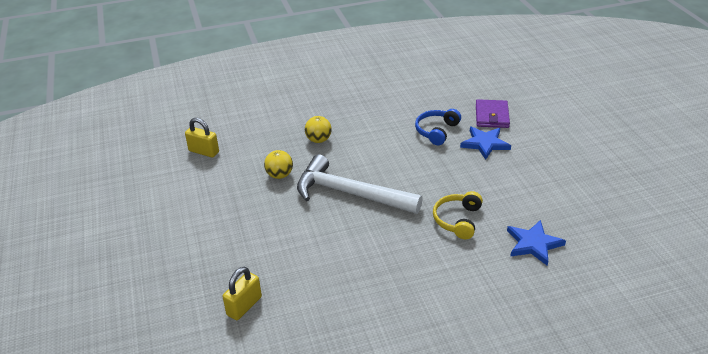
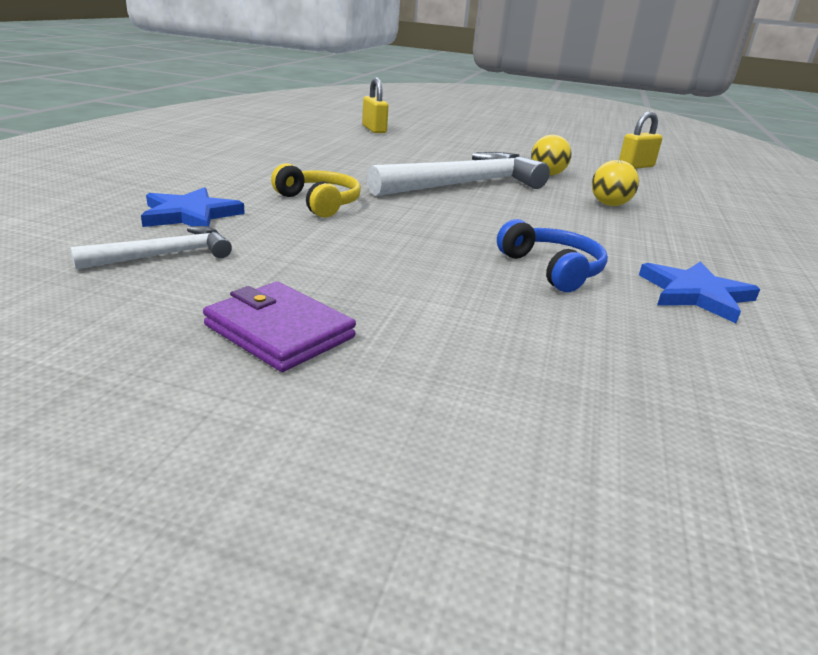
camera: 120 degrees right, 10 degrees down
(485, 144) = (458, 287): blue star -> blue star (695, 294)
(492, 116) = (553, 339): purple wallet -> purple wallet (279, 331)
(571, 217) = (164, 255): none -> white hammer

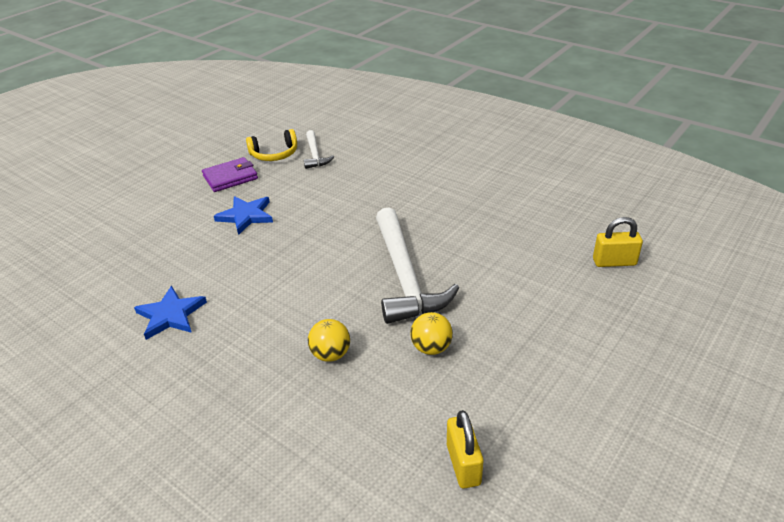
camera: 115 degrees right, 10 degrees up
(190, 215) = (366, 160): blue star -> blue star (246, 216)
(319, 203) = (375, 201): yellow headphones -> yellow headphones (274, 154)
(552, 269) = (235, 267): blue headphones -> none

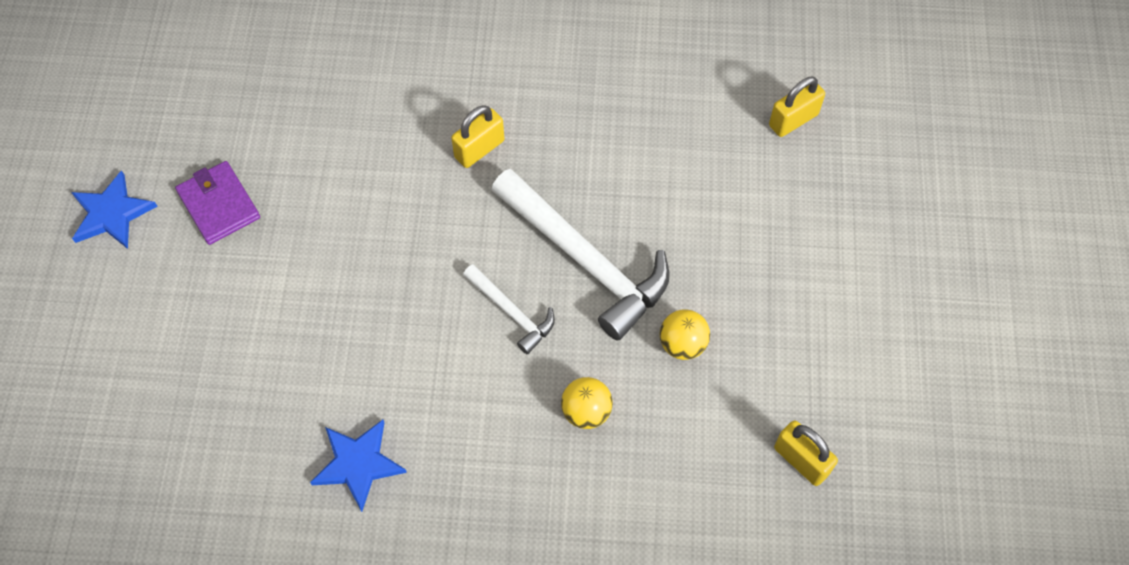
camera: 35 degrees left, 25 degrees up
(230, 177) = (219, 205): purple wallet -> purple wallet turned 60 degrees counterclockwise
(246, 216) = (307, 264): blue star -> blue star (111, 213)
(274, 154) = (243, 129): yellow headphones -> none
(315, 155) = (304, 103): white hammer -> white hammer (512, 312)
(389, 203) = (479, 149): none -> yellow padlock

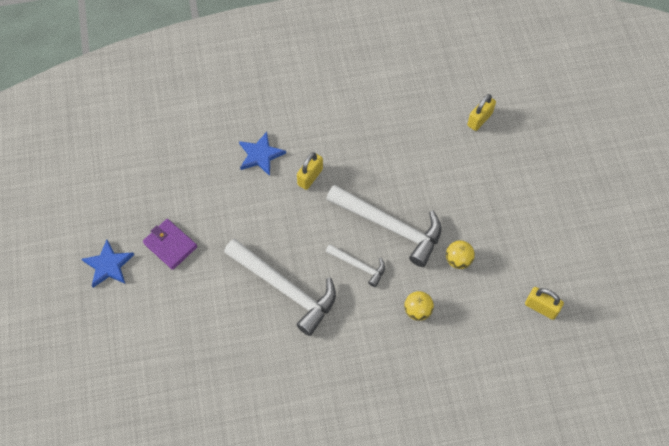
camera: 15 degrees left, 0 degrees up
(358, 464) = (301, 372): blue star -> blue star (260, 155)
(379, 320) = (285, 288): none -> white hammer

